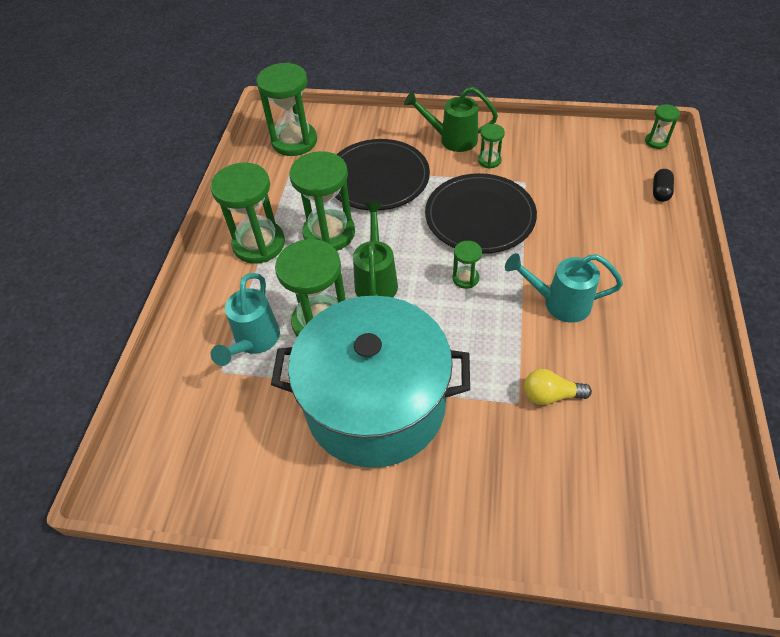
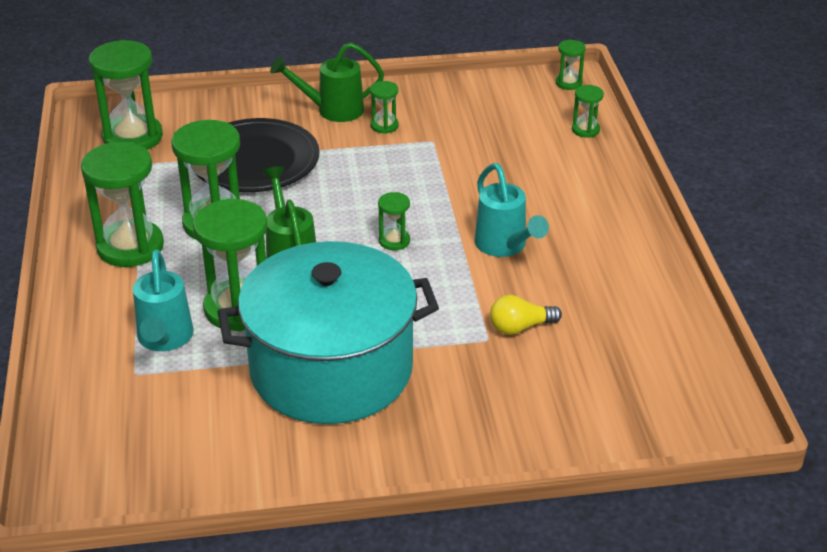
camera: 20 degrees left, 15 degrees down
(480, 216) = (391, 181): black plate -> none
(558, 303) = (504, 247): turquoise watering can -> turquoise watering can turned 105 degrees counterclockwise
(660, 192) = (585, 130): black capsule -> green hourglass

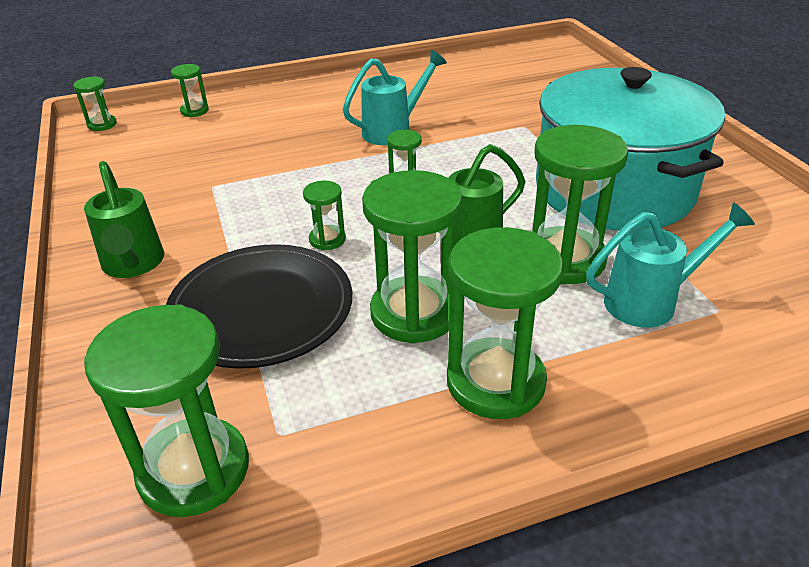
camera: 100 degrees left, 0 degrees up
(384, 126) = (177, 220): green hourglass -> green hourglass (327, 239)
(520, 327) = (500, 115): yellow light bulb -> none

